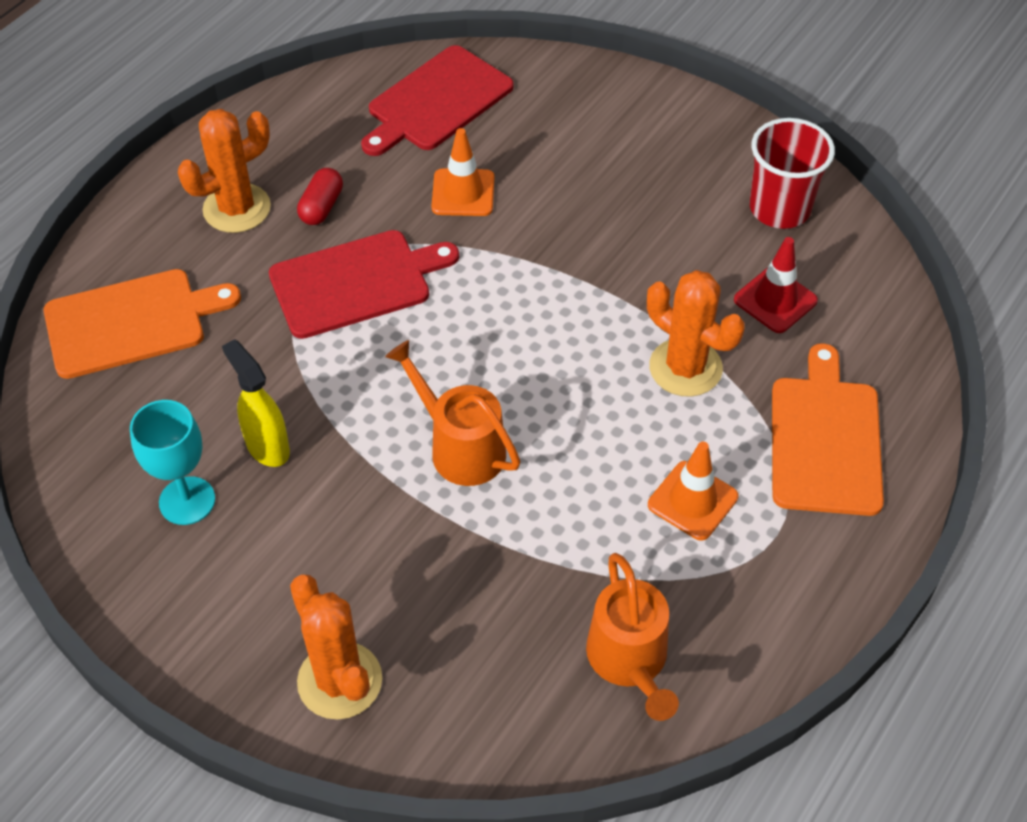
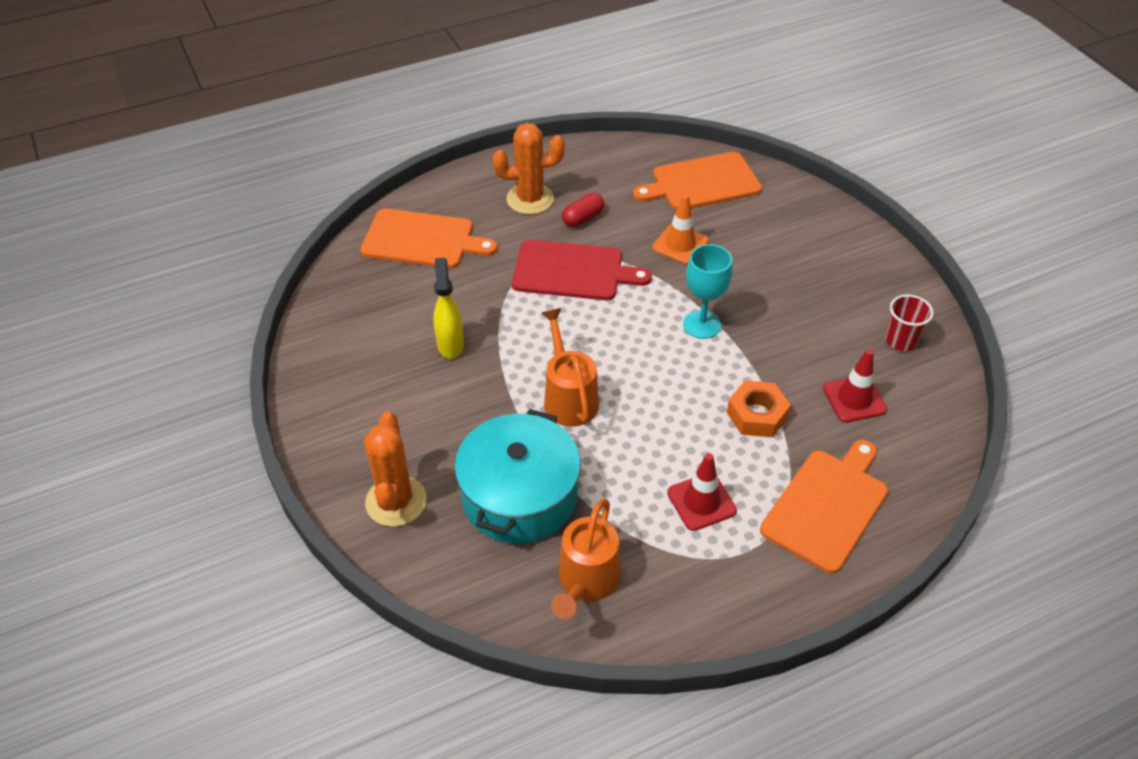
camera: 30 degrees right, 5 degrees down
(187, 501) = (382, 355): turquoise goblet -> turquoise goblet (702, 324)
(437, 102) = (702, 183): red cutting board -> orange cutting board
(485, 598) = (519, 496): none -> turquoise pot
(685, 368) = (757, 415): orange cactus -> orange nut
(692, 501) = (701, 502): orange traffic cone -> red traffic cone
(779, 208) = (900, 340): red cup -> red cup, size x0.66

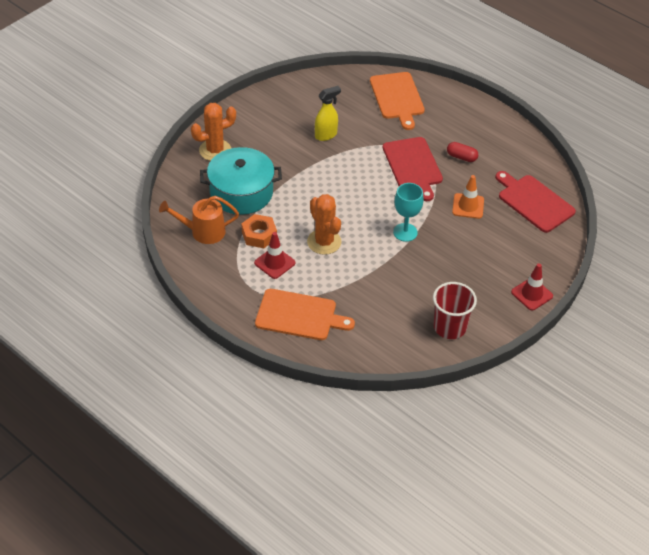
camera: 65 degrees right, 0 degrees up
(530, 199) = (462, 130): orange cactus -> orange cactus (324, 242)
(568, 398) = (316, 192): orange watering can -> none
(702, 183) = (534, 202): orange cutting board -> red cutting board
(757, 415) = (348, 272): orange nut -> orange nut (259, 235)
(854, 399) = (386, 313): red traffic cone -> red traffic cone (532, 294)
(900, 340) = (449, 327): red cup -> red cup, size x1.52

